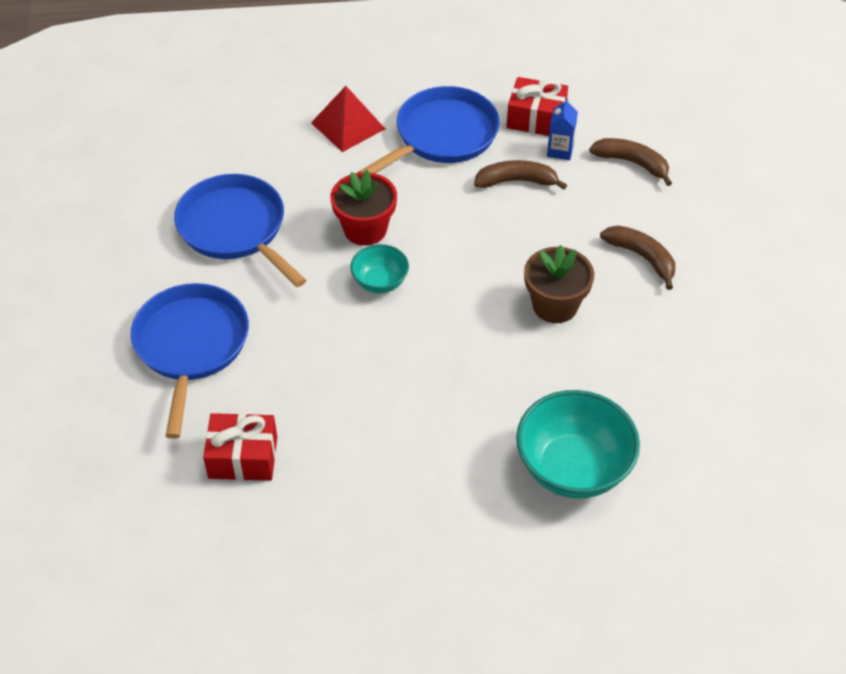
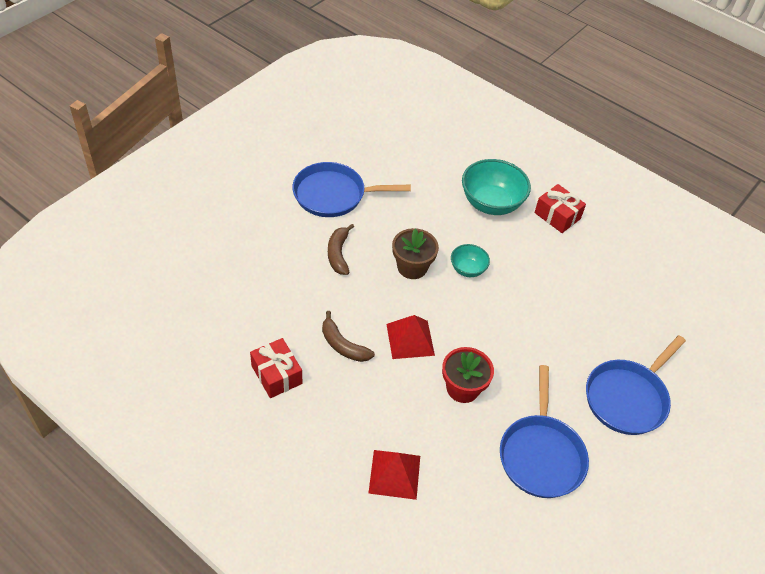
camera: 140 degrees left, 0 degrees up
(243, 457) = (643, 319): red gift -> red gift (557, 216)
(380, 282) = (487, 350): turquoise bowl -> turquoise bowl (467, 269)
(442, 135) = (345, 412): blue pan -> blue pan (333, 195)
(465, 233) = (410, 339): none -> red pyramid
(560, 150) = (293, 342): blue carton -> none
(632, 163) = (267, 302): brown banana -> none

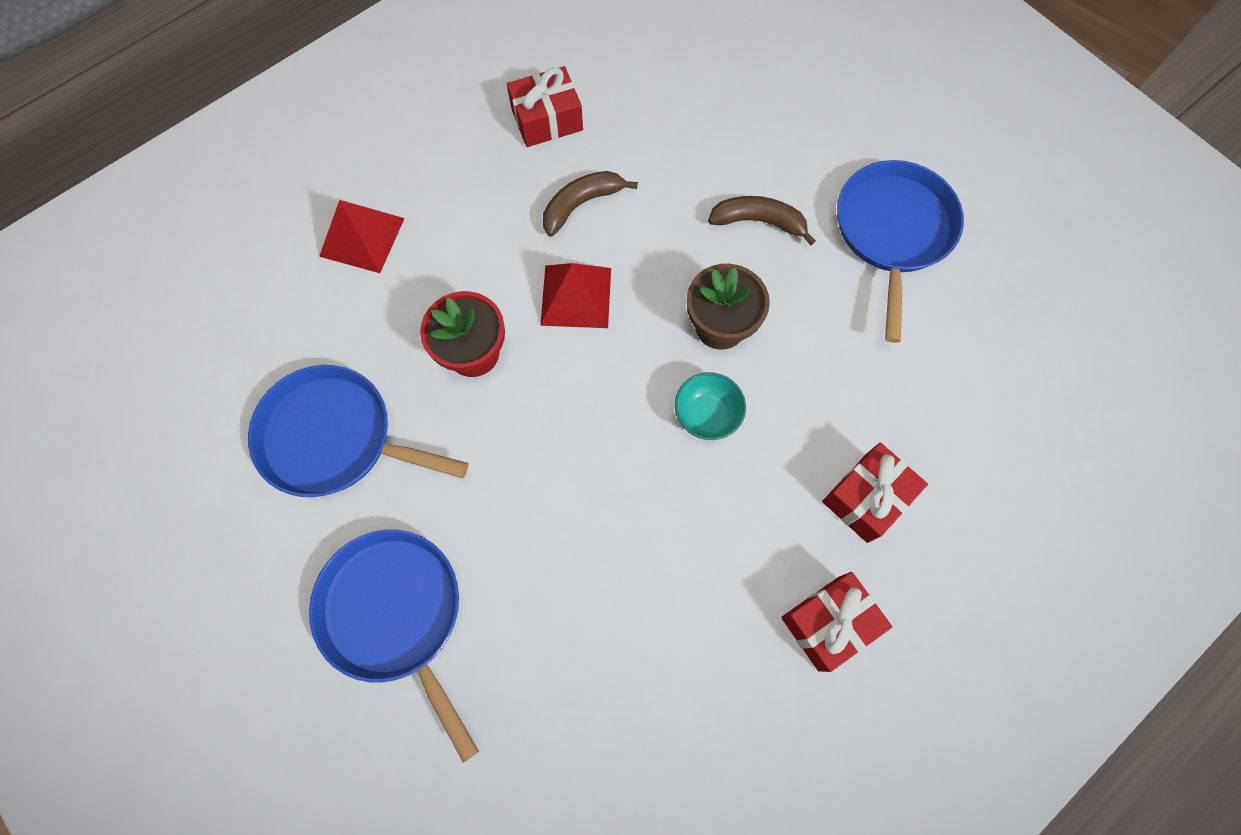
camera: 105 degrees right, 20 degrees up
(491, 203) = (866, 497): turquoise bowl -> red gift

